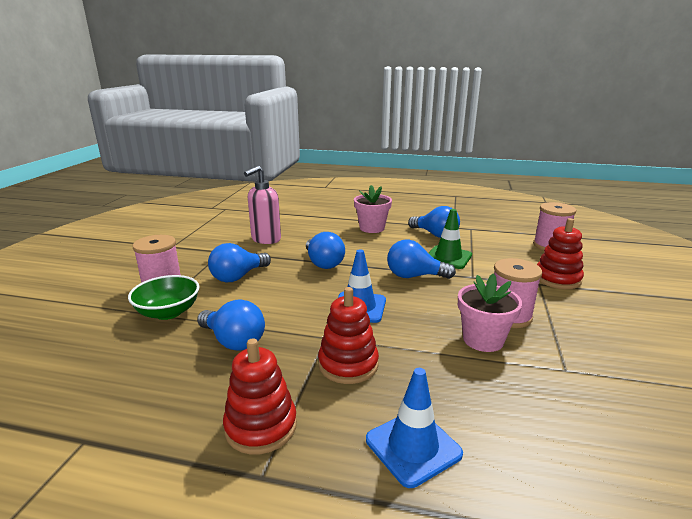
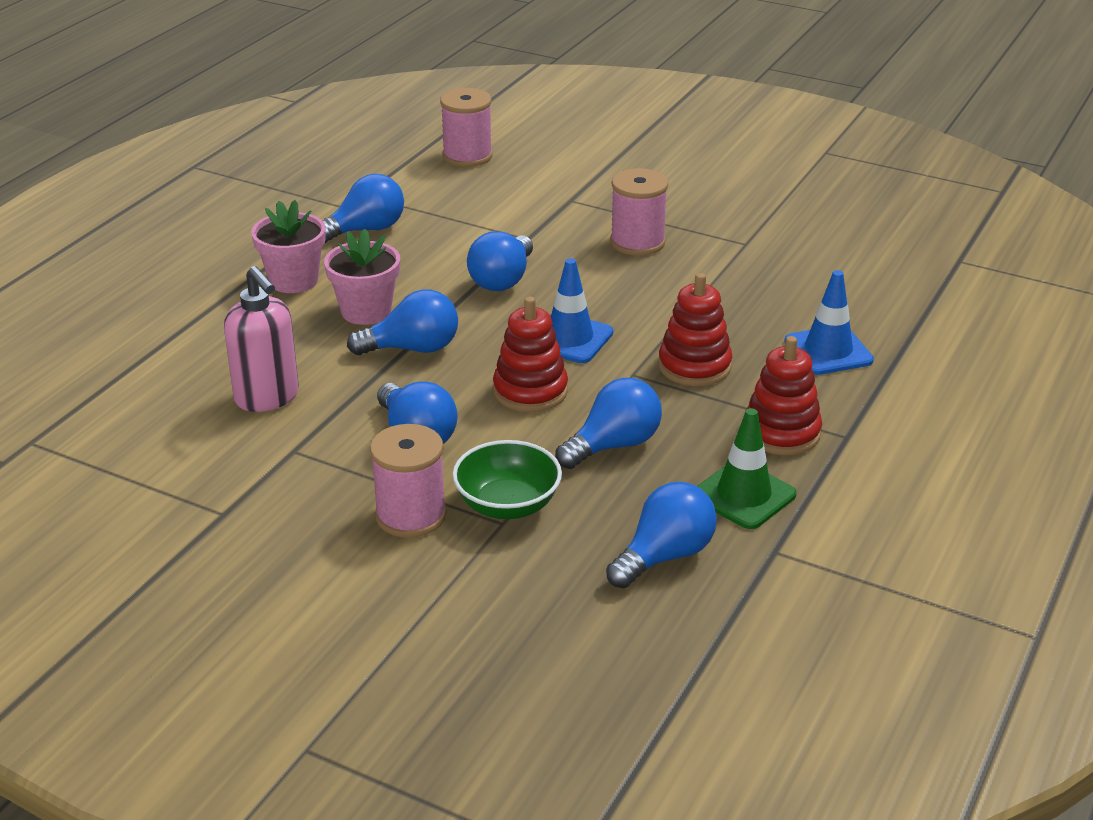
camera: 75 degrees left, 10 degrees up
(96, 380) = (664, 556): none -> blue light bulb
(448, 257) = (458, 240): green traffic cone -> green traffic cone (743, 495)
(483, 340) = (678, 272): pink flower pot -> pink flower pot (366, 311)
(557, 279) = (565, 184): red stacking toy -> red stacking toy (530, 391)

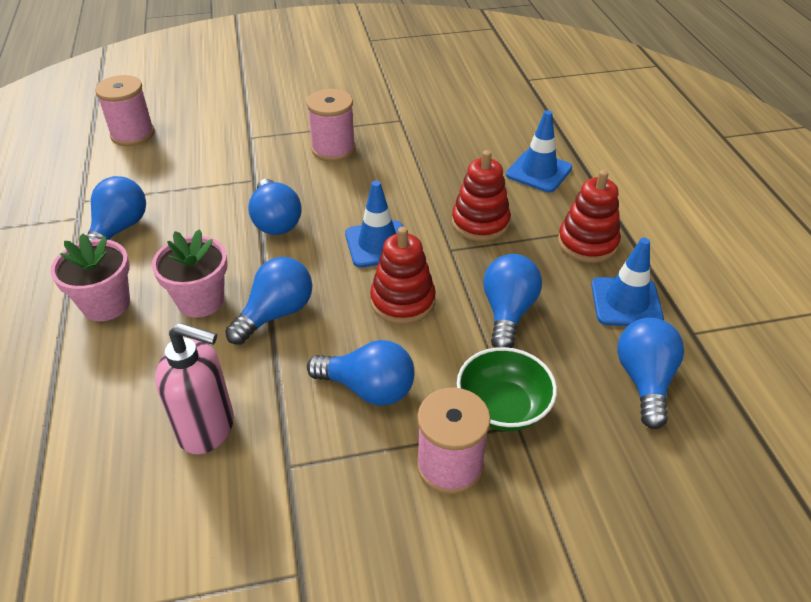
camera: 40 degrees left, 10 degrees up
(743, 495) = (626, 302): green traffic cone -> blue traffic cone

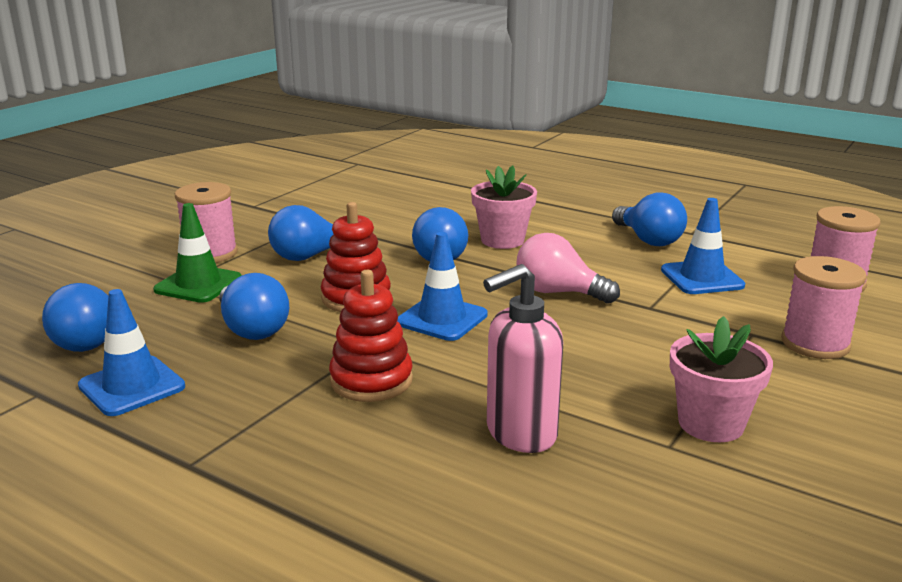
camera: 135 degrees right, 20 degrees down
(106, 304) = (553, 217): pink flower pot -> pink flower pot (711, 424)
(207, 429) = (383, 213): pink soap dispenser -> pink soap dispenser (520, 434)
(275, 221) = (558, 292): blue light bulb -> pink light bulb
(333, 149) = (653, 367): pink spool -> pink spool (815, 343)
(503, 407) = (198, 284): green bowl -> green traffic cone
(538, 171) = (377, 478): blue traffic cone -> blue traffic cone (702, 278)
(587, 243) = (221, 420): red stacking toy -> none

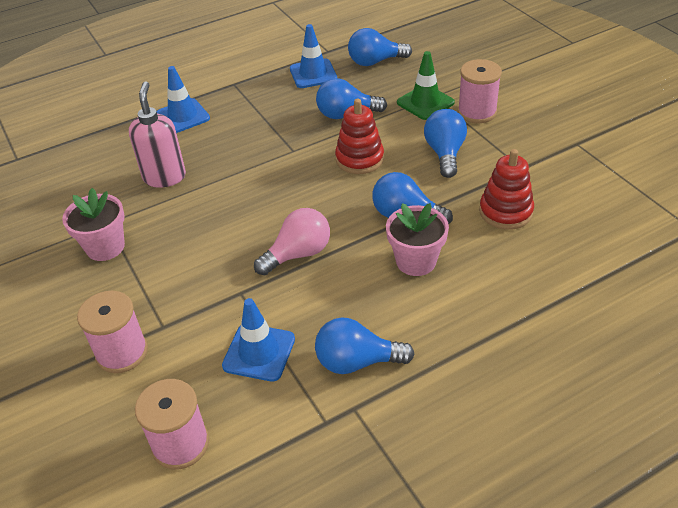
camera: 120 degrees right, 20 degrees up
(371, 380) = (255, 143): red stacking toy -> red stacking toy (505, 212)
(442, 319) = (303, 187): blue traffic cone -> blue traffic cone (182, 116)

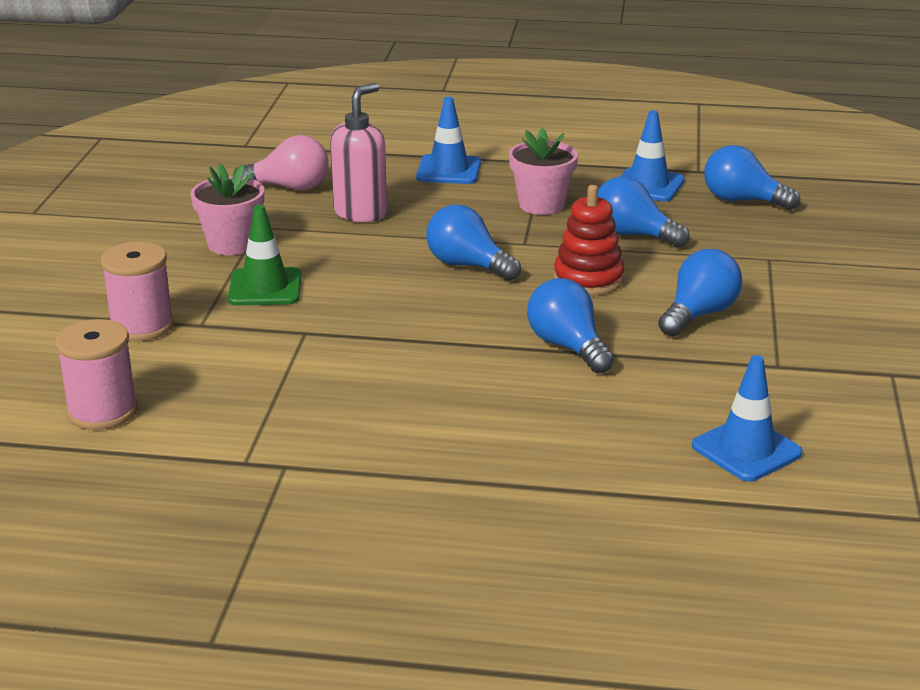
camera: 35 degrees right, 15 degrees down
(259, 352) = (258, 383): blue traffic cone -> blue traffic cone (746, 450)
(298, 254) = (404, 328): pink light bulb -> pink light bulb (289, 187)
(357, 362) = (339, 435): blue light bulb -> blue light bulb (467, 265)
(416, 261) = (519, 388): pink flower pot -> pink flower pot (541, 205)
(425, 102) = (747, 260): green traffic cone -> green traffic cone (265, 288)
(477, 112) = (801, 293): pink spool -> none
(505, 212) = (692, 394): red stacking toy -> none

